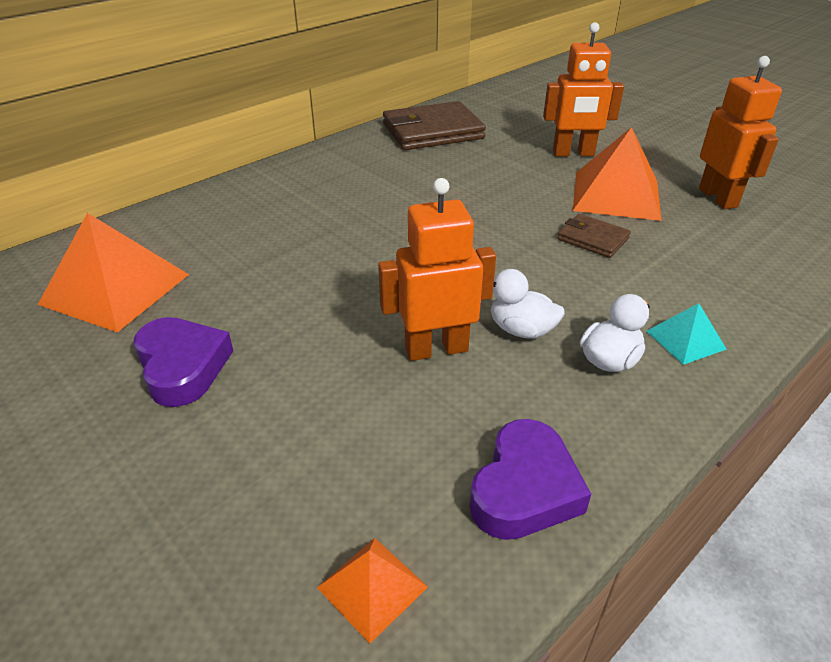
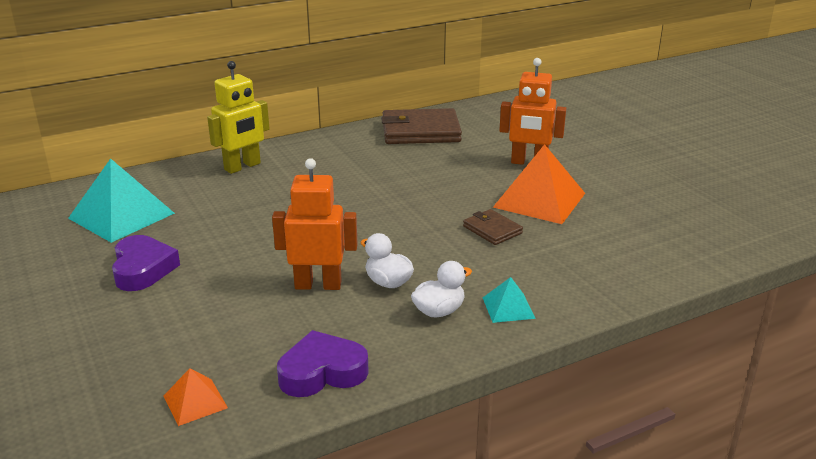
camera: 15 degrees right, 10 degrees down
(115, 289) = (121, 215): orange pyramid -> turquoise pyramid
(247, 199) = (242, 167): none -> yellow robot
(524, 489) = (322, 372): purple heart -> purple heart turned 150 degrees counterclockwise
(718, 198) = (628, 213): orange robot -> none

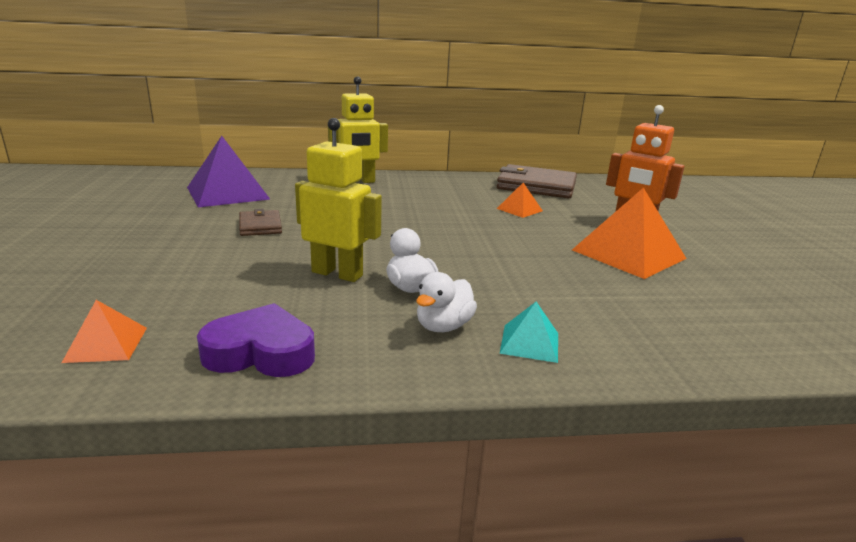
camera: 20 degrees right, 5 degrees down
(121, 215) = (227, 193): turquoise pyramid -> purple pyramid
(143, 269) = (199, 229): purple heart -> none
(318, 285) = (337, 273): orange robot -> yellow robot
(423, 168) = (519, 209): none -> orange pyramid
(439, 311) = (443, 326): white duck -> white duck turned 135 degrees clockwise
(492, 230) = (558, 268): brown wallet -> brown wallet (260, 226)

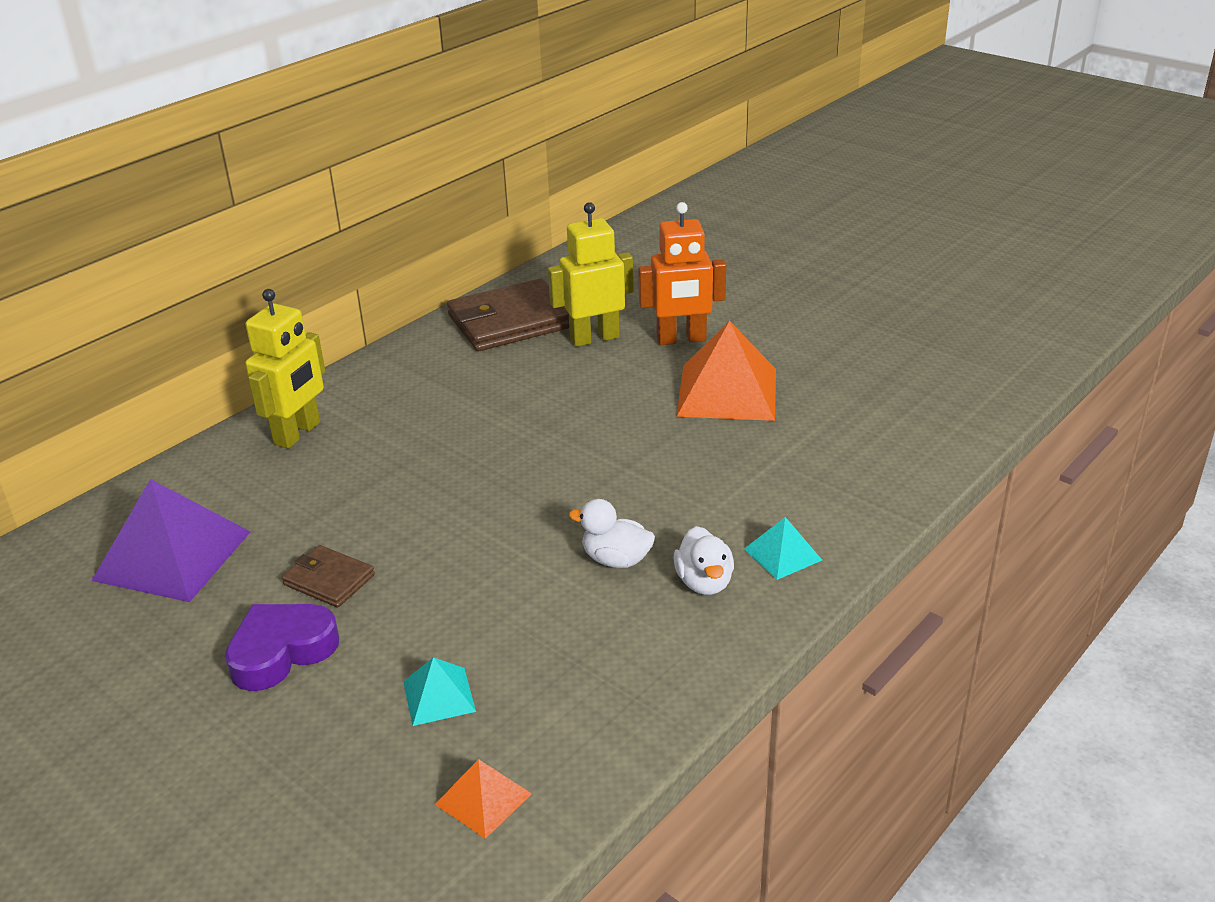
camera: 40 degrees left, 10 degrees up
(198, 289) = (439, 696): none -> turquoise pyramid
(261, 352) = (617, 708): purple heart -> purple heart (281, 652)
(337, 273) = (528, 587): yellow robot -> yellow robot (594, 338)
(519, 209) = (551, 378): orange pyramid -> none

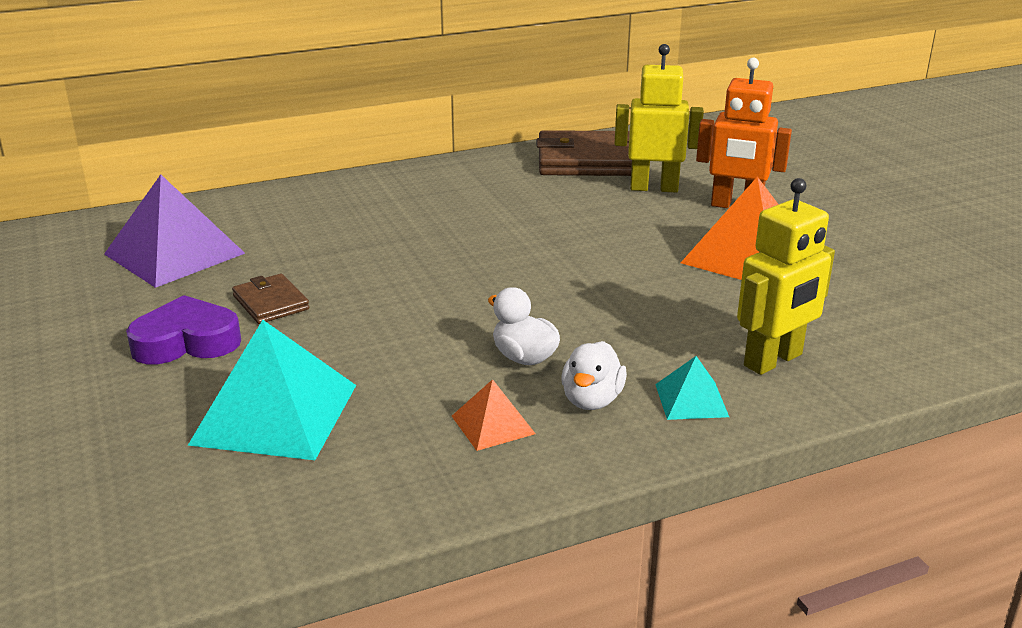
camera: 25 degrees right, 5 degrees down
(298, 433) = (344, 197): yellow robot -> yellow robot (773, 360)
(439, 696) = (275, 414): turquoise pyramid -> turquoise pyramid, size x2.03
(483, 798) = (236, 506): orange pyramid -> orange pyramid (493, 424)

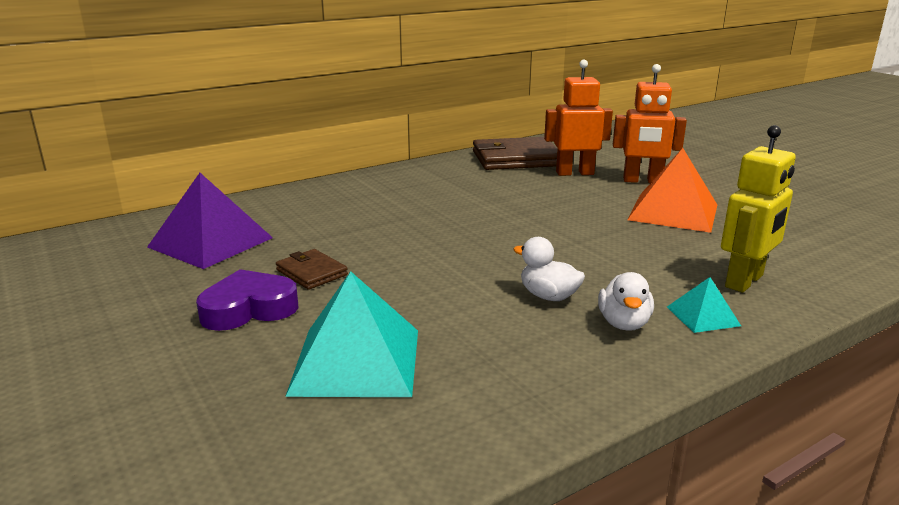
camera: 10 degrees left, 5 degrees down
(493, 424) = (553, 350): orange pyramid -> none
(654, 188) = (574, 173): yellow robot -> orange robot

